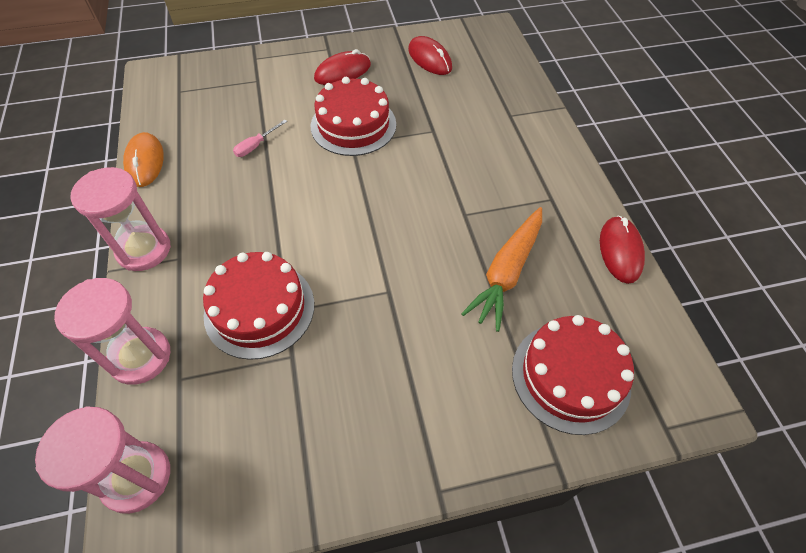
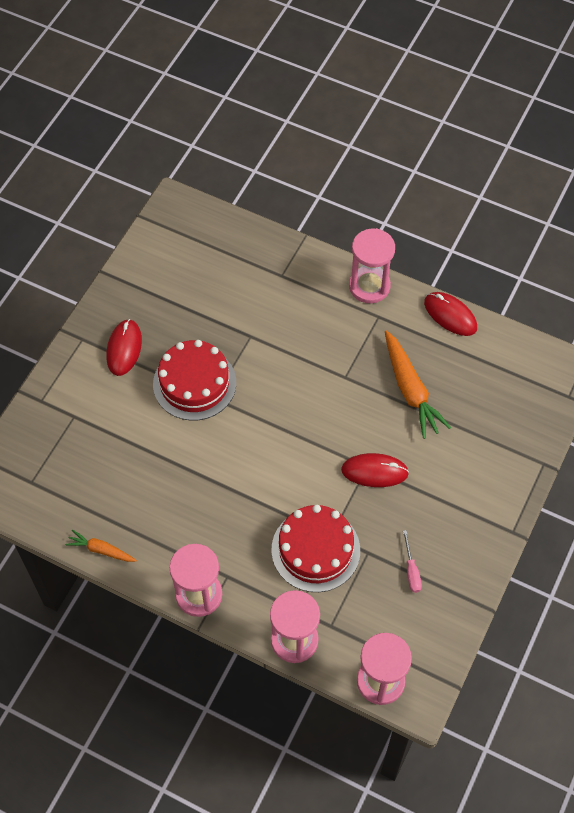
camera: 50 degrees left, 5 degrees up
(145, 162) = (101, 550): orange mouse -> orange carrot
(256, 146) = (155, 463): pink screwdriver -> pink screwdriver (411, 570)
(429, 59) = (168, 277): red mouse -> red mouse (374, 471)
(570, 376) = (504, 415): red cake -> none
(572, 174) = (369, 286): none -> pink hourglass

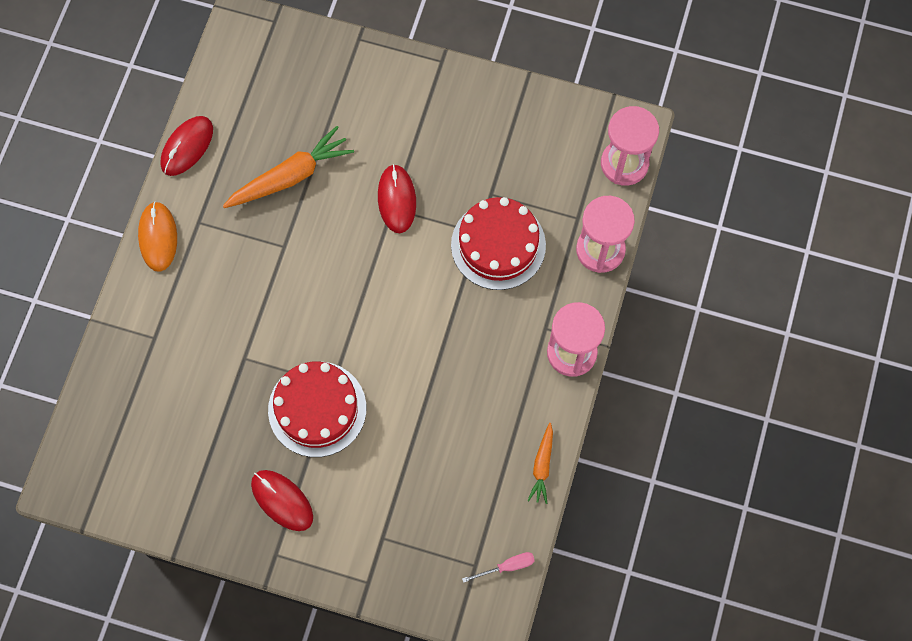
camera: 100 degrees left, 10 degrees up
(124, 349) = (282, 500): red mouse -> red mouse turned 45 degrees clockwise
(369, 286) = (158, 237): pink hourglass -> orange mouse
(411, 570) = (502, 150): pink screwdriver -> pink screwdriver (507, 567)

